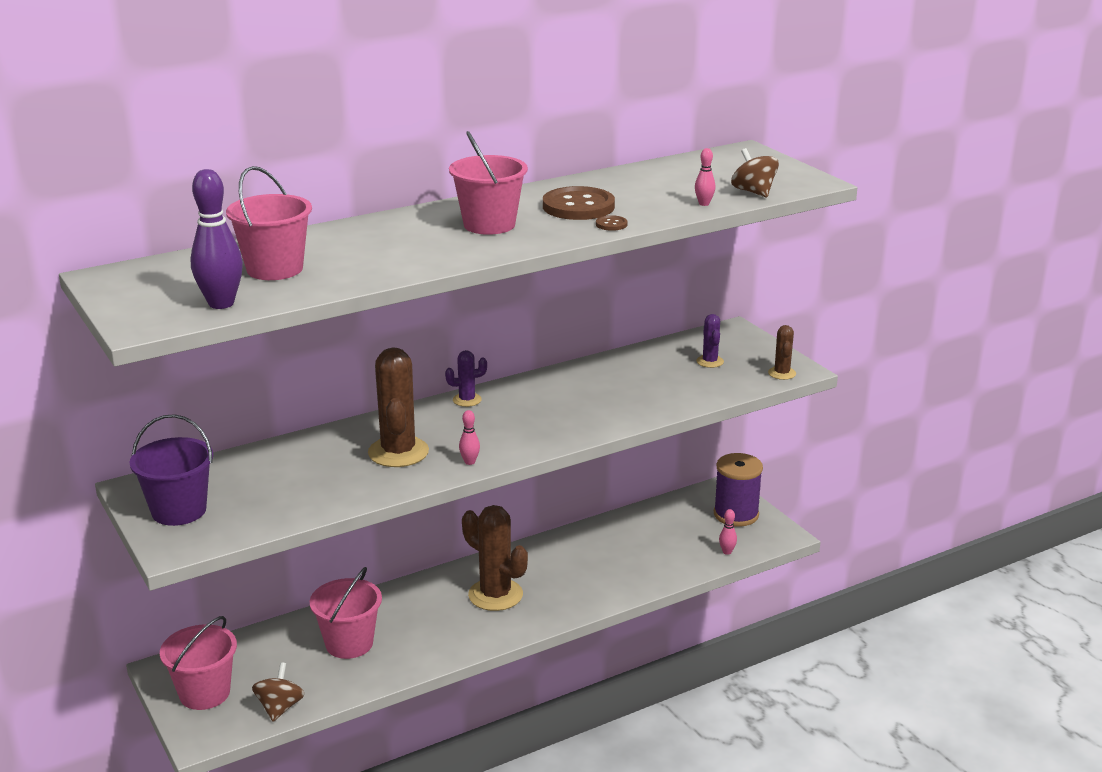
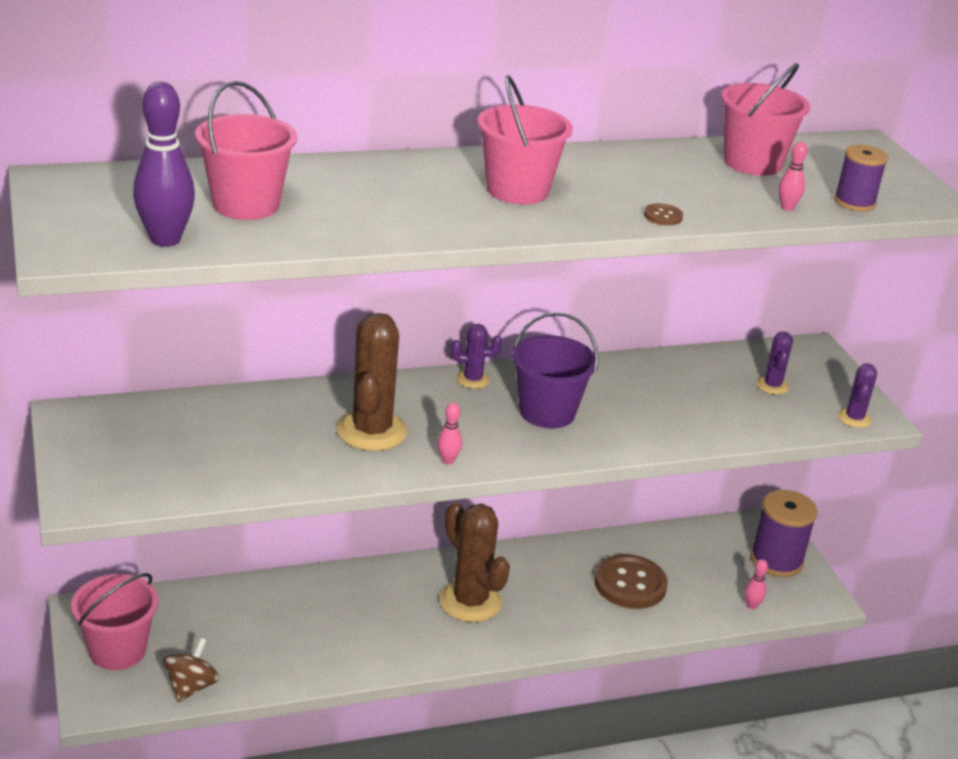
camera: 10 degrees right, 5 degrees up
(179, 511) = (105, 455): purple bucket -> purple bucket (547, 412)
(349, 643) = (291, 625): pink bucket -> pink bucket (752, 163)
(578, 206) = (633, 184): brown button -> brown button (630, 584)
(753, 192) = (854, 202): brown spinning top -> purple spool
(782, 373) = (854, 418): brown cactus -> purple cactus

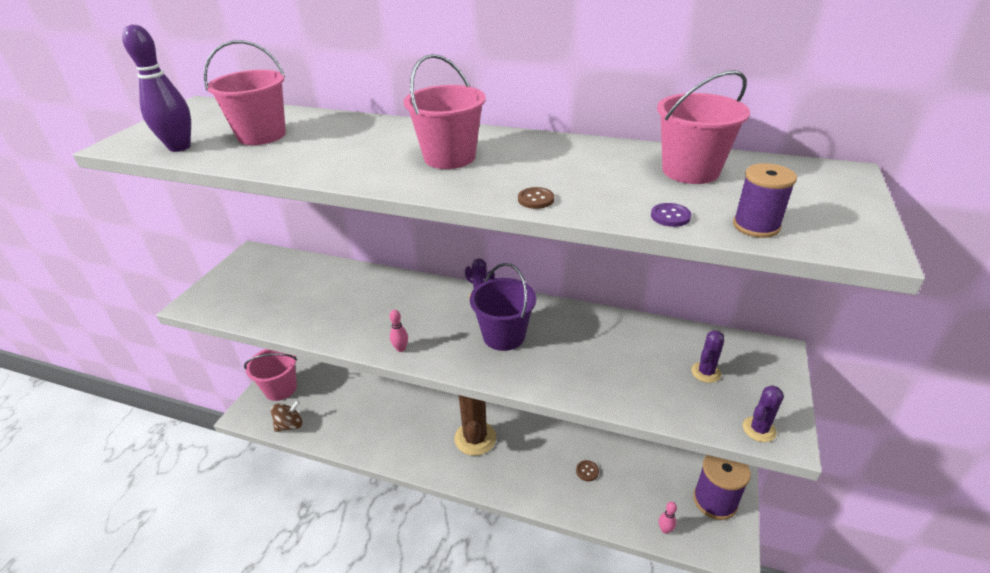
camera: 40 degrees right, 5 degrees up
(372, 431) = (381, 312): brown cactus -> none
(630, 584) = (587, 471): brown button -> brown button, size x0.43
(787, 208) = (670, 216): pink bowling pin -> purple button

